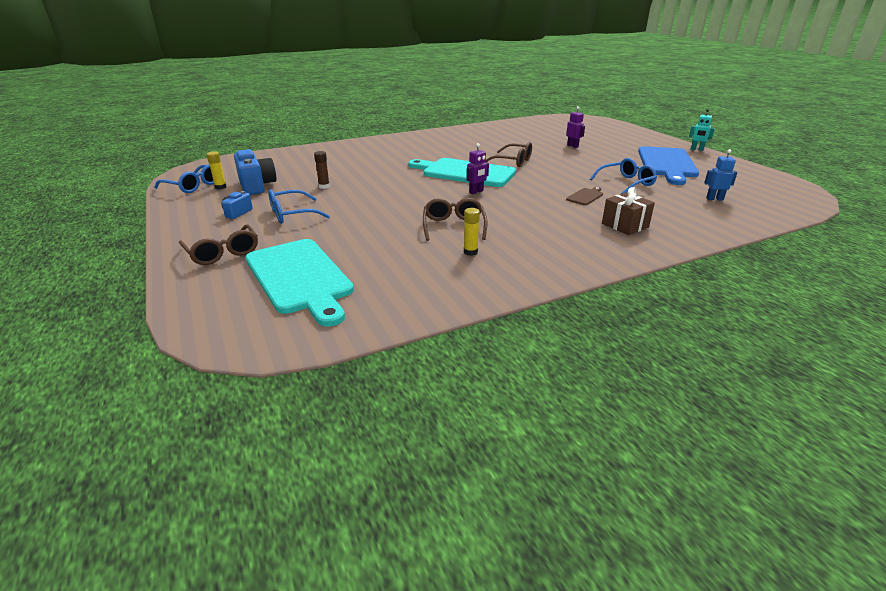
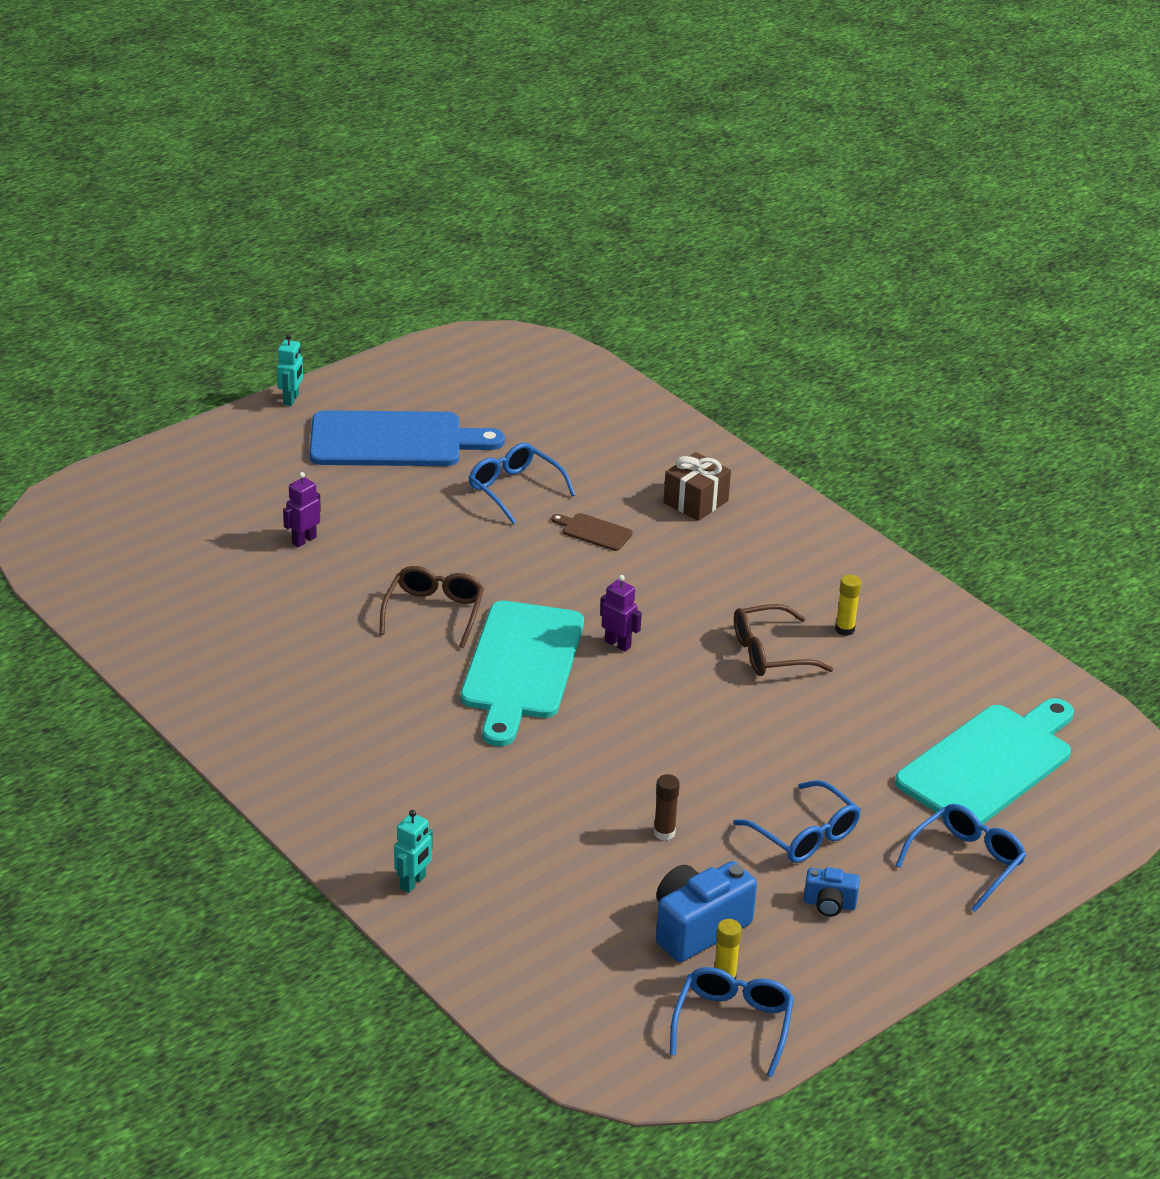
camera: 105 degrees left, 5 degrees up
(223, 253) = (966, 862): brown glasses -> blue glasses
(336, 148) = (413, 883): none -> turquoise robot
(714, 199) = (557, 417): blue robot -> none

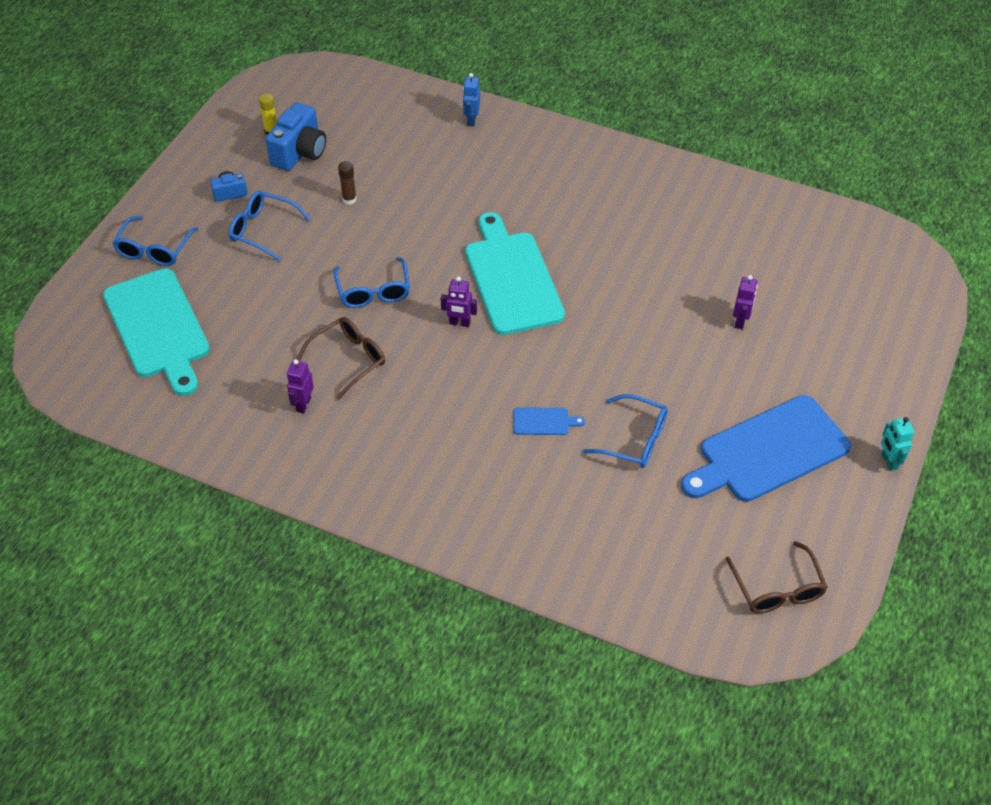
camera: 155 degrees right, 15 degrees up
(413, 883) = (471, 120): turquoise robot -> blue robot
(434, 612) = (601, 297): brown glasses -> brown glasses (777, 589)
(594, 532) = (543, 421): brown cutting board -> blue cutting board
(695, 502) = (485, 491): brown gift -> none
(733, 1024) = (255, 111): blue glasses -> blue glasses (373, 291)
(844, 629) = (303, 404): yellow glue stick -> purple robot
(989, 763) = (158, 327): turquoise cutting board -> turquoise cutting board turned 45 degrees counterclockwise

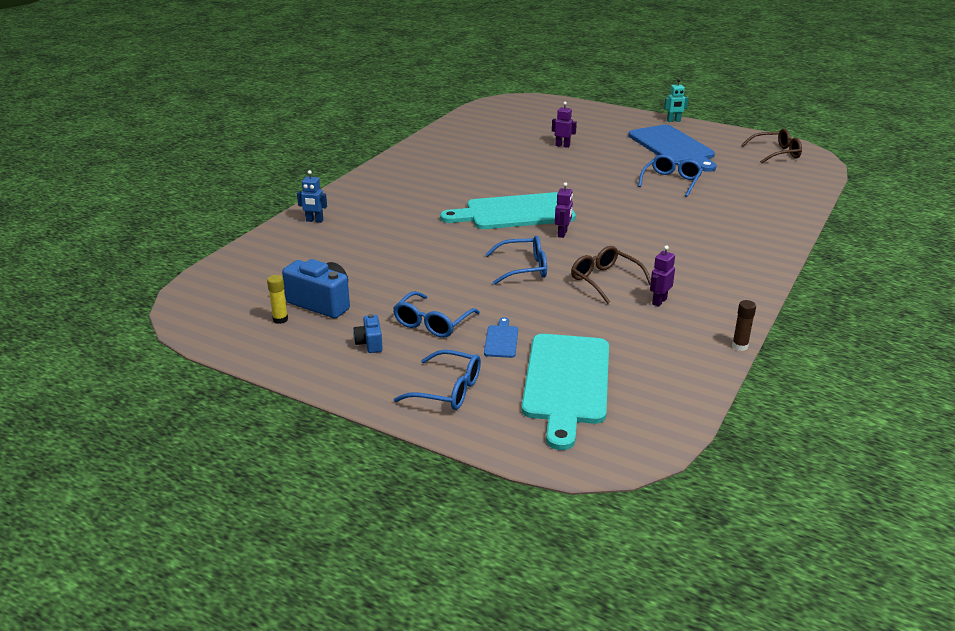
camera: 85 degrees left, 20 degrees down
(158, 327) = (566, 383): turquoise cutting board -> turquoise cutting board turned 120 degrees clockwise
(303, 404) = (659, 301): purple robot -> purple robot turned 105 degrees clockwise
(349, 199) = (401, 278): brown glue stick -> brown glue stick (739, 346)
(543, 421) = (660, 208): blue cutting board -> blue cutting board (501, 340)

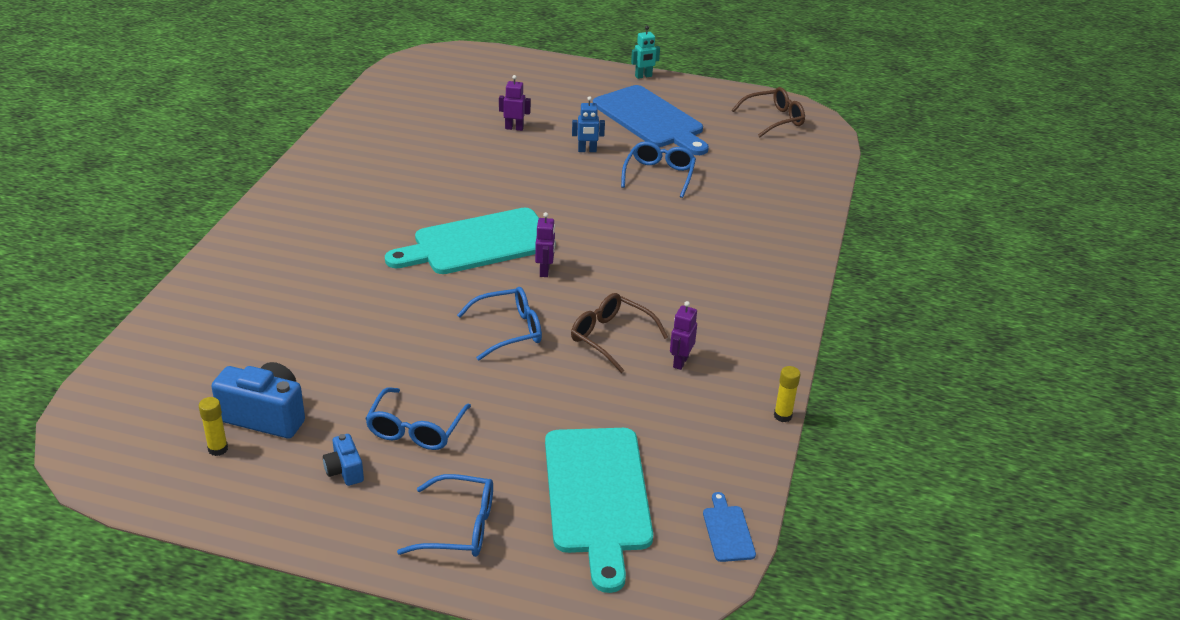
camera: 15 degrees left, 5 degrees up
(314, 221) = (219, 283): blue robot -> blue robot (587, 150)
(501, 340) = (506, 444): blue cutting board -> blue cutting board (727, 531)
(739, 346) = (782, 416): brown glue stick -> yellow glue stick

